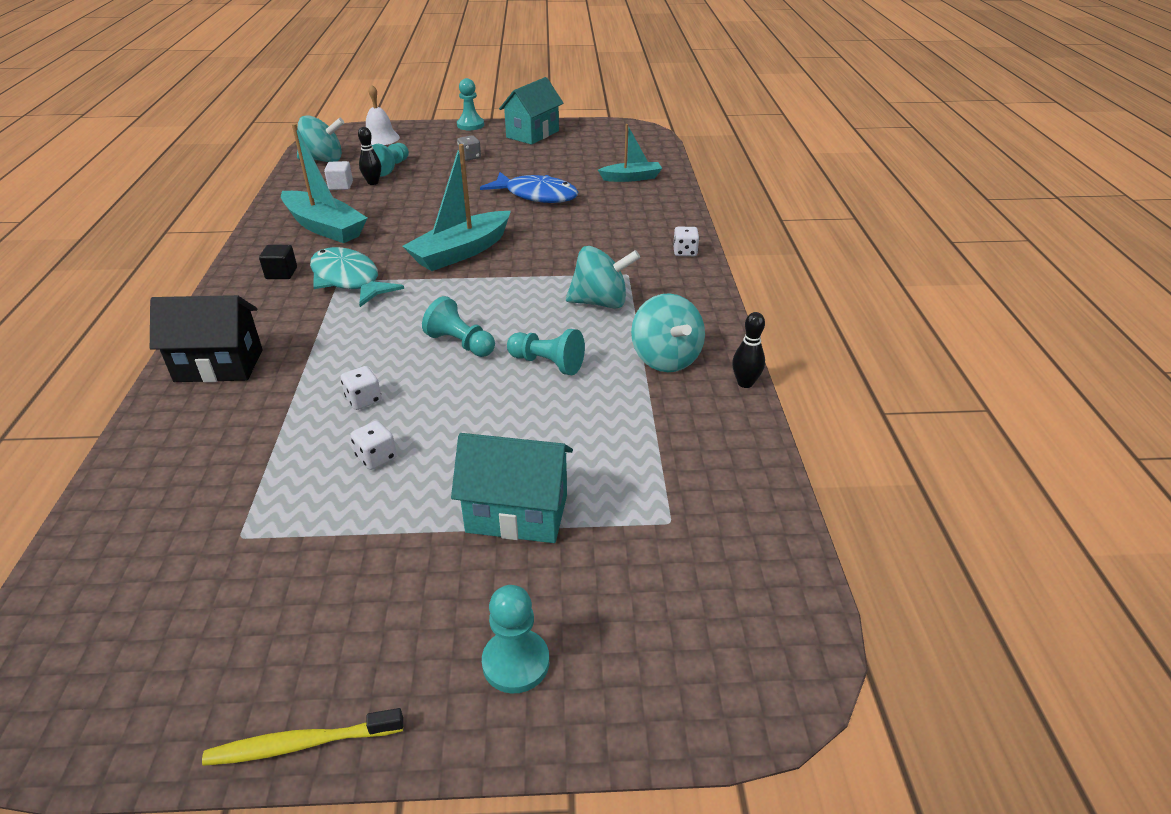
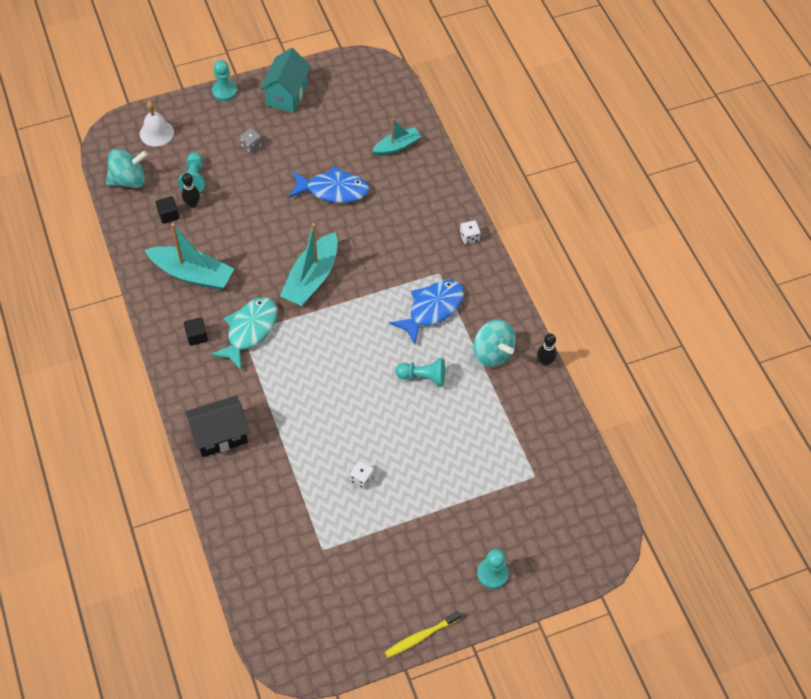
camera: 20 degrees left, 20 degrees up
(340, 186) = (168, 215): white cube -> black cube
(348, 280) = (249, 331): turquoise fish -> turquoise fish turned 90 degrees clockwise
(364, 400) = (328, 438): white dice -> none
(460, 343) = (361, 374): turquoise pawn -> none
(517, 514) = (456, 493): turquoise house -> none
(600, 302) = (432, 309): turquoise spinning top -> blue fish

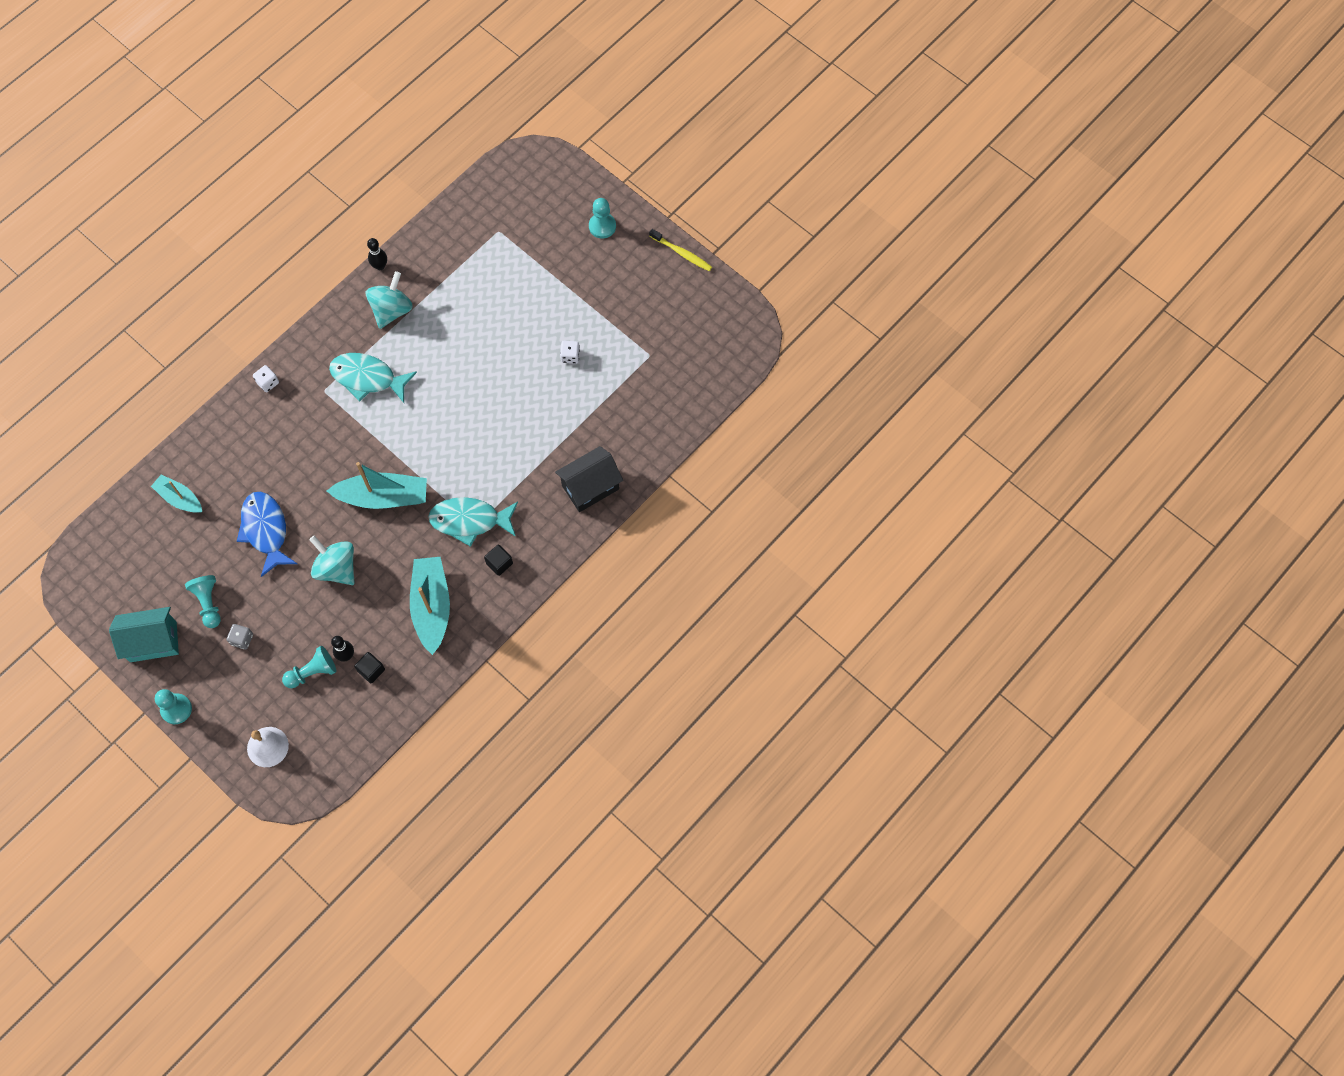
camera: 115 degrees left, 10 degrees up
(129, 180) = (345, 737): turquoise spinning top -> turquoise spinning top (337, 568)
(220, 436) = (590, 487): black house -> black house turned 75 degrees counterclockwise
(423, 377) = (445, 354): turquoise pawn -> turquoise pawn (208, 603)
(432, 309) = (368, 378): blue fish -> turquoise fish

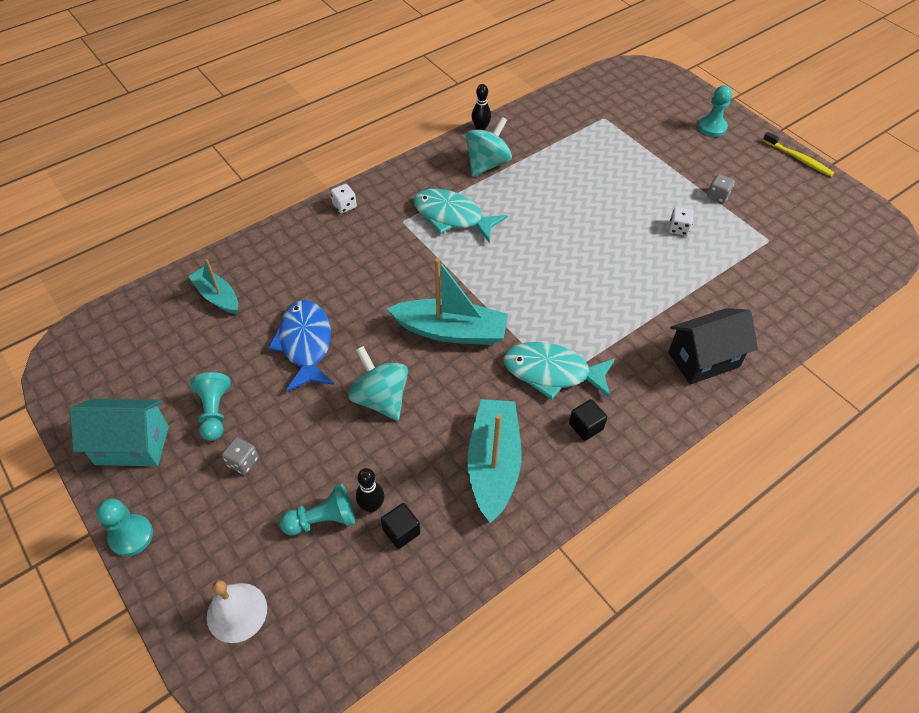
camera: 10 degrees right, 15 degrees down
(606, 312) = (718, 196): none -> grey dice

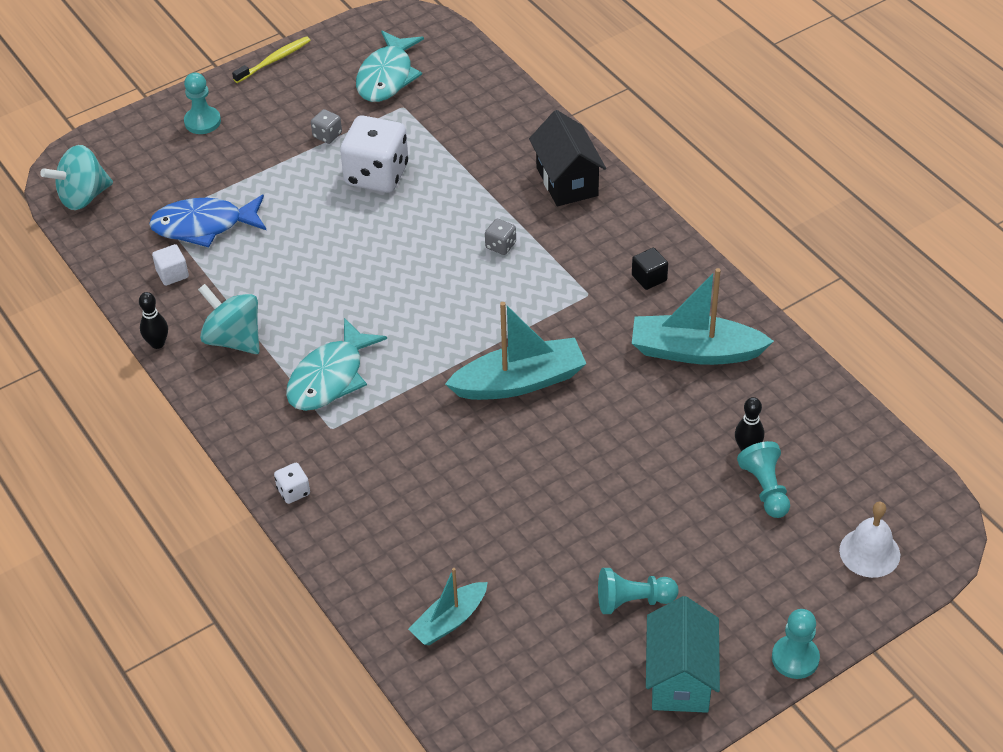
camera: 85 degrees left, 5 degrees down
(243, 462) = (699, 565): grey dice -> grey dice (500, 245)
(305, 344) = (534, 519): blue fish -> blue fish (204, 226)
(381, 398) = (614, 444): turquoise spinning top -> turquoise spinning top (83, 197)
(401, 531) = (774, 424): black cube -> none
(451, 331) = (519, 382): turquoise boat -> turquoise boat turned 60 degrees clockwise
(548, 129) = (172, 274): none -> white cube
(552, 372) = (580, 298): turquoise fish -> turquoise fish (387, 76)
(678, 228) = (376, 175): white dice -> white dice, size x2.29

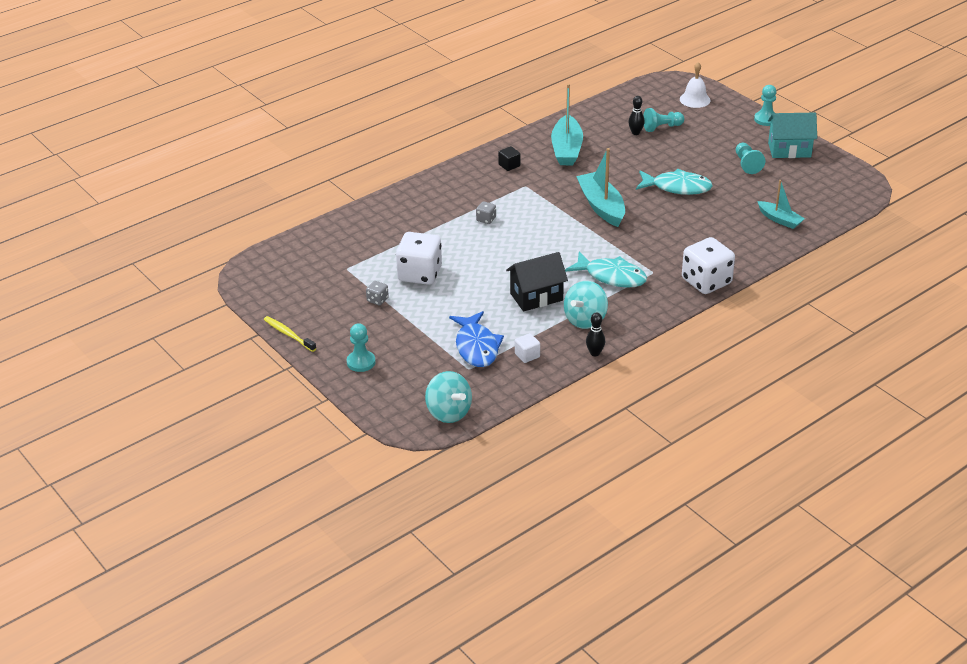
camera: 95 degrees left, 10 degrees down
(293, 491) = (706, 281): white dice -> white dice, size x2.29
(387, 76) = (312, 278): turquoise fish -> turquoise fish (677, 187)
(567, 181) = (424, 197): black house -> black house (536, 297)

